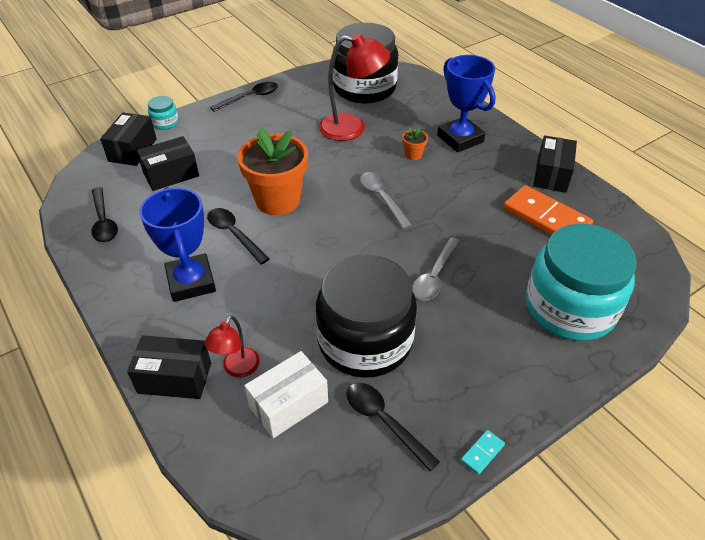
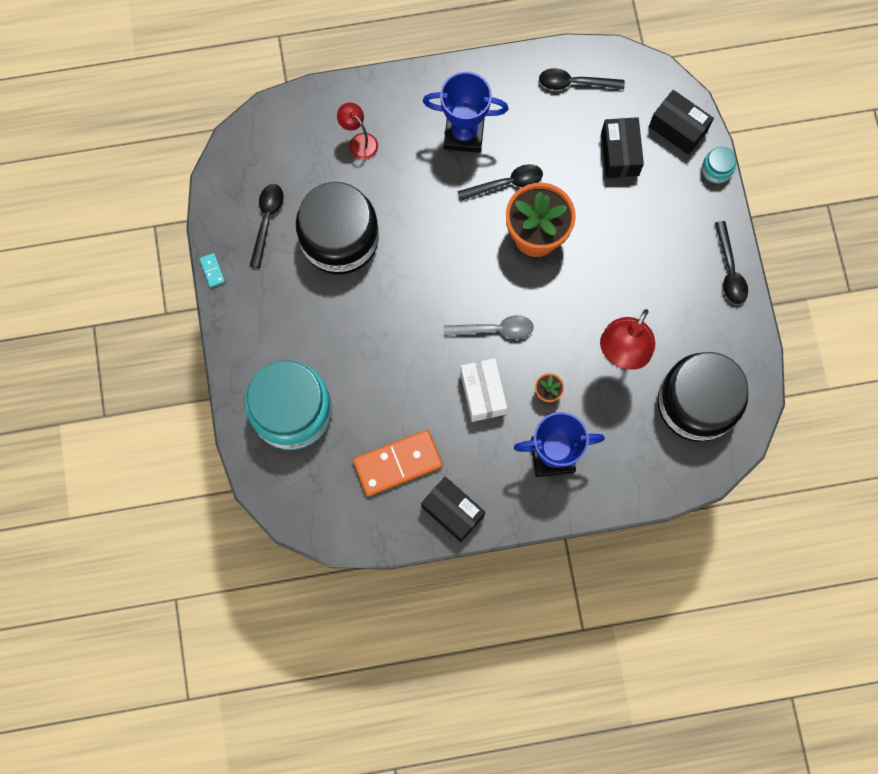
camera: 115 degrees right, 30 degrees up
(174, 378) = (372, 98): black box -> none
(288, 404) = (312, 165): white box -> white box (482, 393)
(384, 421) = (267, 220): black spoon -> black spoon turned 60 degrees counterclockwise
(434, 276) = (377, 324): grey spoon -> none

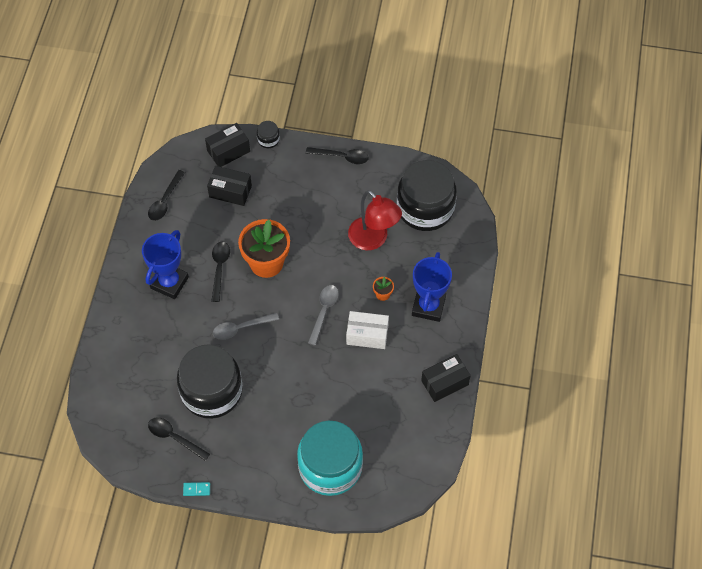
camera: 70 degrees left, 15 degrees down
(359, 141) = (142, 353): red lamp -> none
(397, 463) = (396, 407): orange domino -> none
(434, 240) = (241, 328): none -> grey spoon
(716, 170) = (268, 139): turquoise jar -> black jar

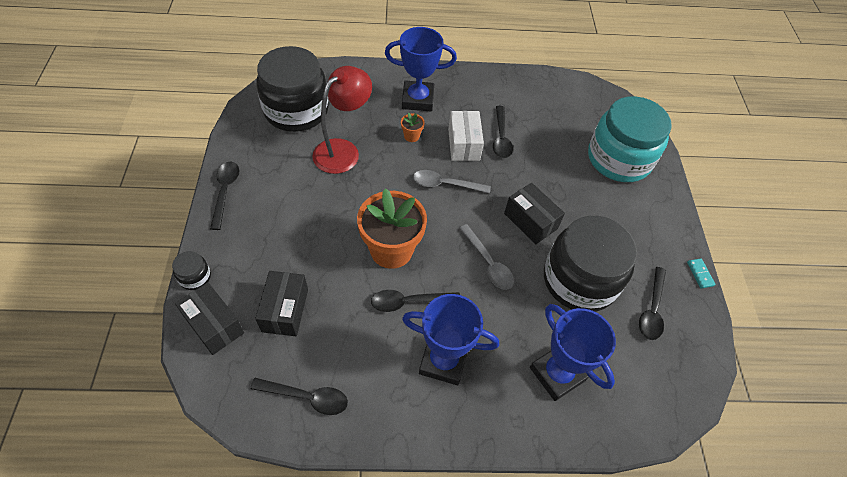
camera: 105 degrees left, 5 degrees down
(142, 353) = (557, 374): none -> blue trophy
(370, 368) = (501, 138): none -> black spoon
(444, 382) = (498, 83): black box -> black box (530, 221)

